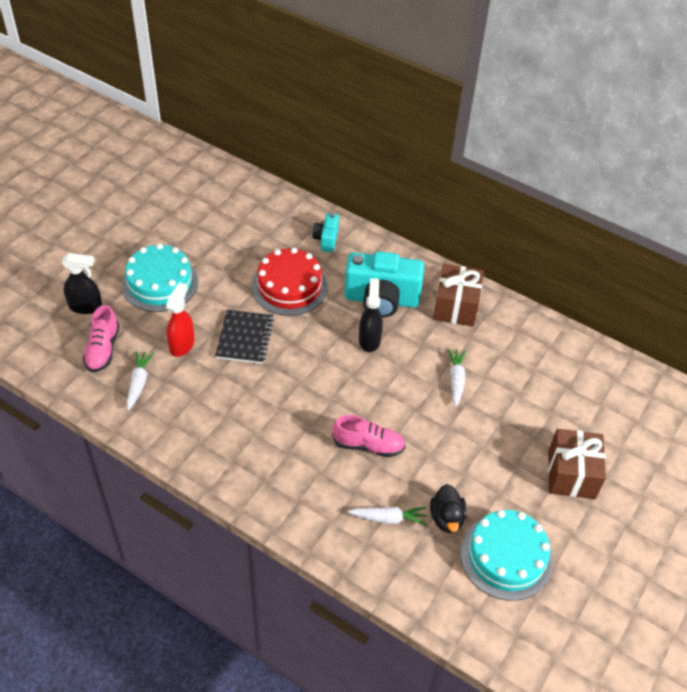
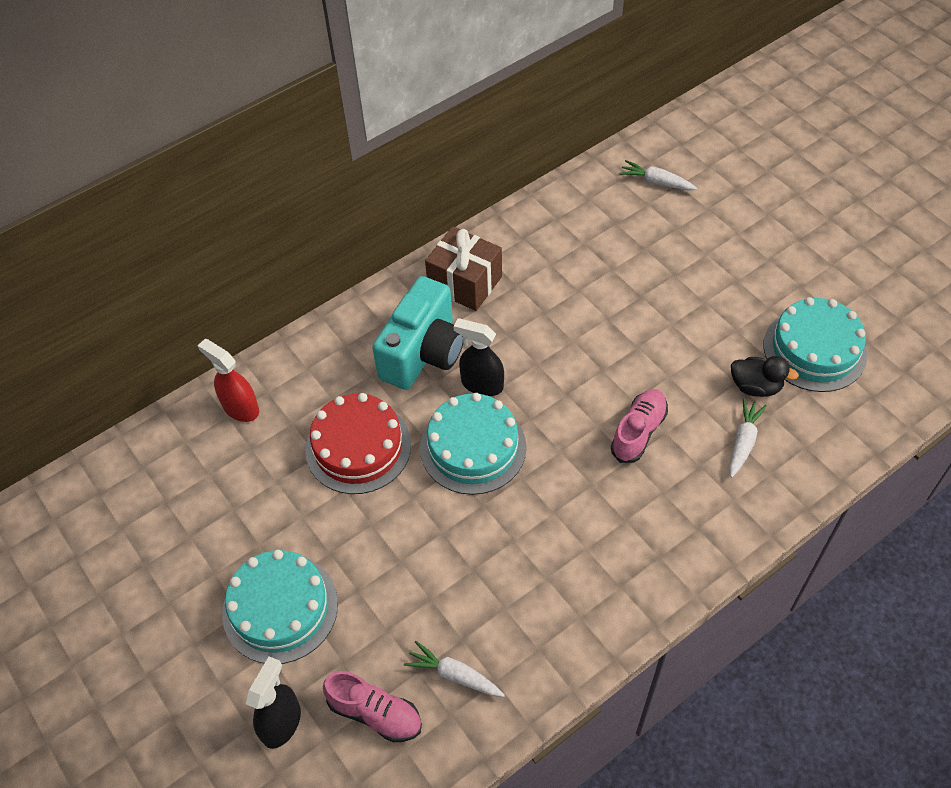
camera: 65 degrees left, 5 degrees up
(182, 344) = (407, 603): red spray bottle -> red spray bottle (240, 408)
(244, 338) = (426, 523): black notebook -> none
(314, 348) = (473, 447): none -> turquoise cake
(326, 239) = (294, 382): turquoise camera -> none
(456, 380) = (573, 318): white carrot -> white carrot (656, 182)
(571, 474) = (728, 260): brown gift -> none

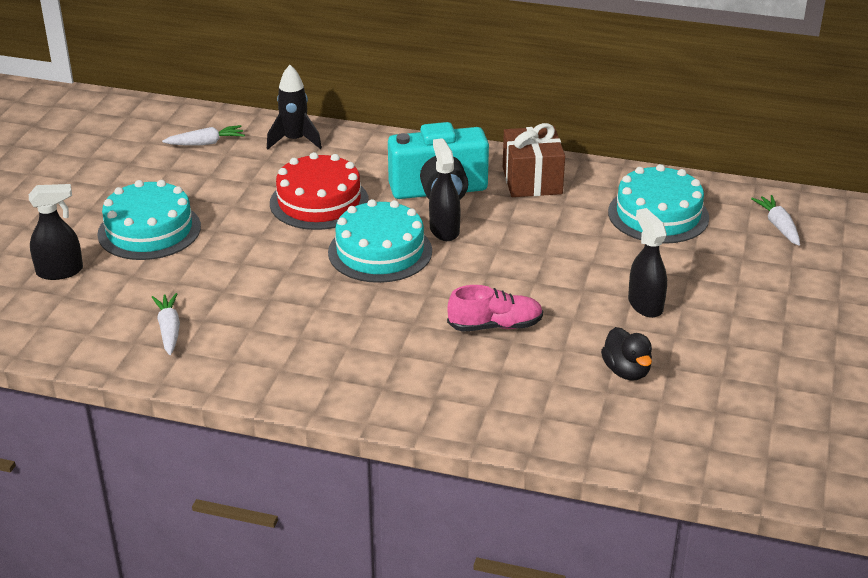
camera: 50 degrees right, 20 degrees down
(240, 408) = (295, 140): red spray bottle -> black rocket
(375, 713) = (104, 308): pink shoe -> none
(686, 322) = (645, 305): none -> black spray bottle
(743, 442) = (556, 388): white carrot -> white carrot (206, 143)
(814, 349) = (716, 390): turquoise cake -> turquoise cake (658, 215)

